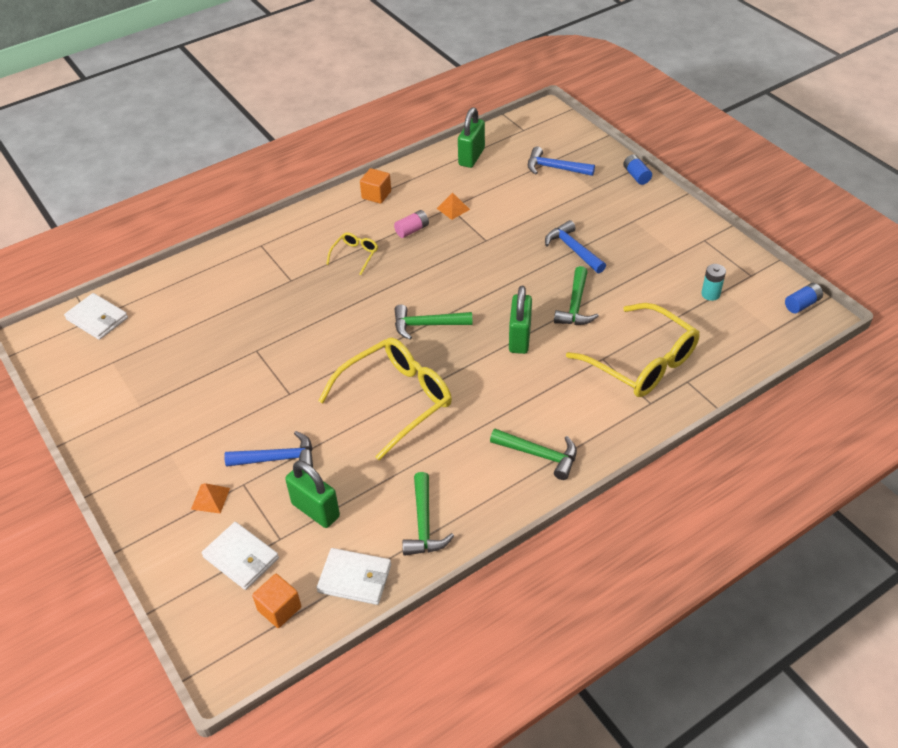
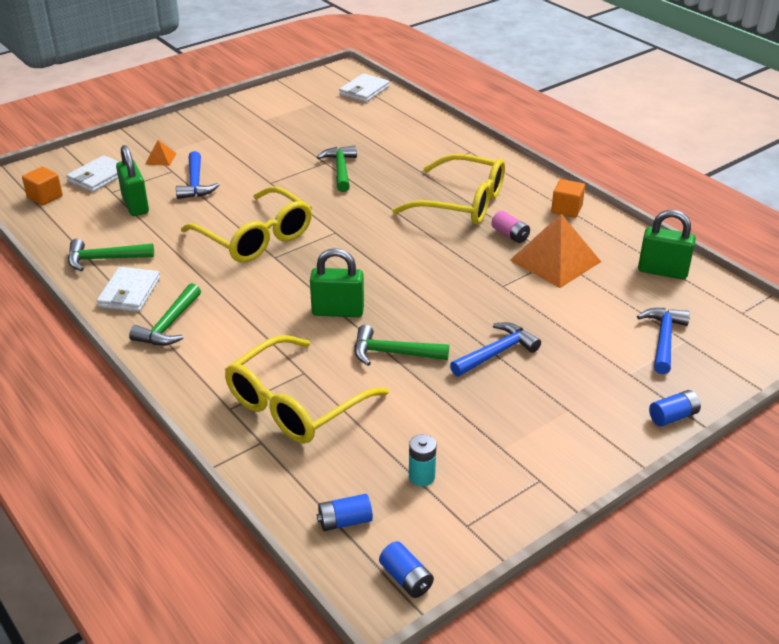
camera: 85 degrees right, 10 degrees down
(315, 510) = (135, 205): green padlock -> green padlock turned 60 degrees counterclockwise
(355, 255) = (462, 203): yellow glasses -> yellow glasses, size x2.20
(355, 578) = (60, 228): white wallet -> white wallet (129, 292)
(426, 325) = (358, 250): green hammer -> green hammer (340, 169)
(453, 209) = (555, 261): orange pyramid -> orange pyramid, size x2.23
(759, 333) = (345, 521): none -> blue battery

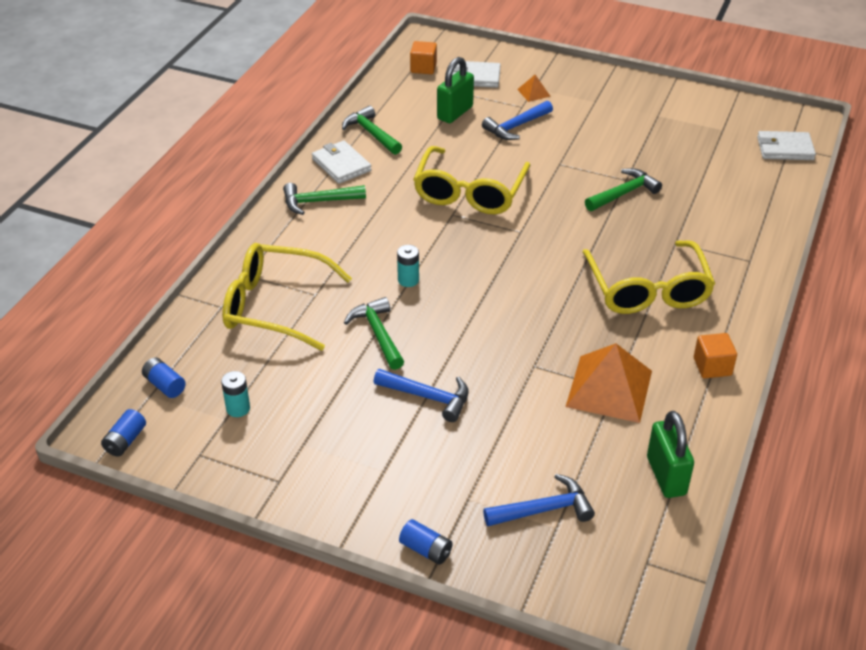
camera: 60 degrees right, 5 degrees up
(129, 292) = (341, 165): white wallet -> white wallet turned 75 degrees clockwise
(338, 311) = (408, 280): green padlock -> turquoise battery
(510, 235) = (624, 342): pink battery -> none

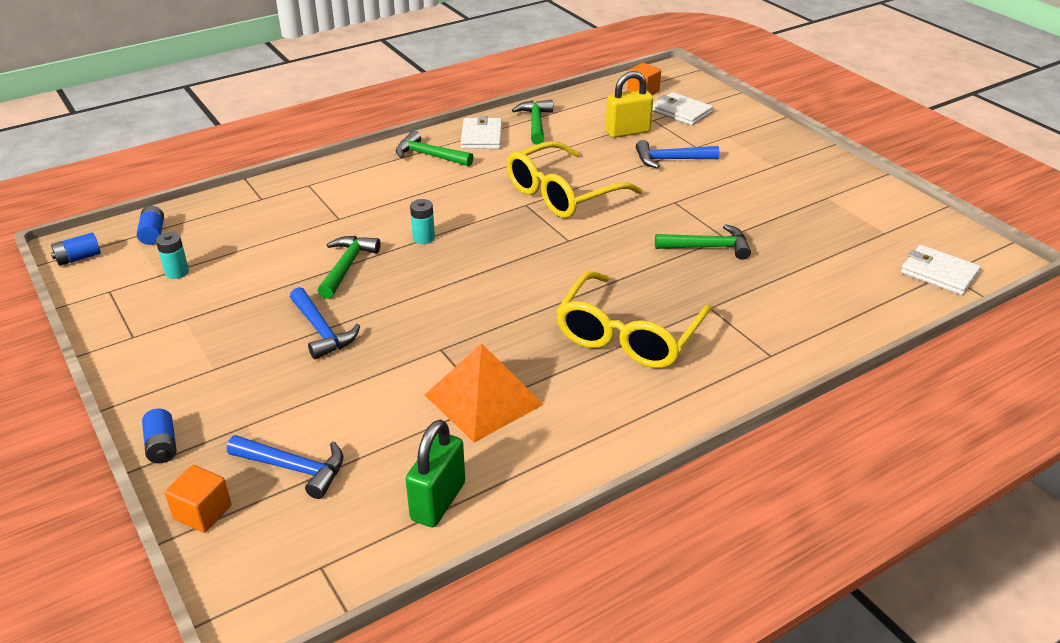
camera: 35 degrees right, 5 degrees down
(274, 306) = (298, 214): yellow glasses -> none
(455, 113) = (627, 132): green padlock -> yellow padlock
(533, 92) = (721, 140): orange pyramid -> none
(712, 366) = (609, 430): orange cube -> orange cube (202, 512)

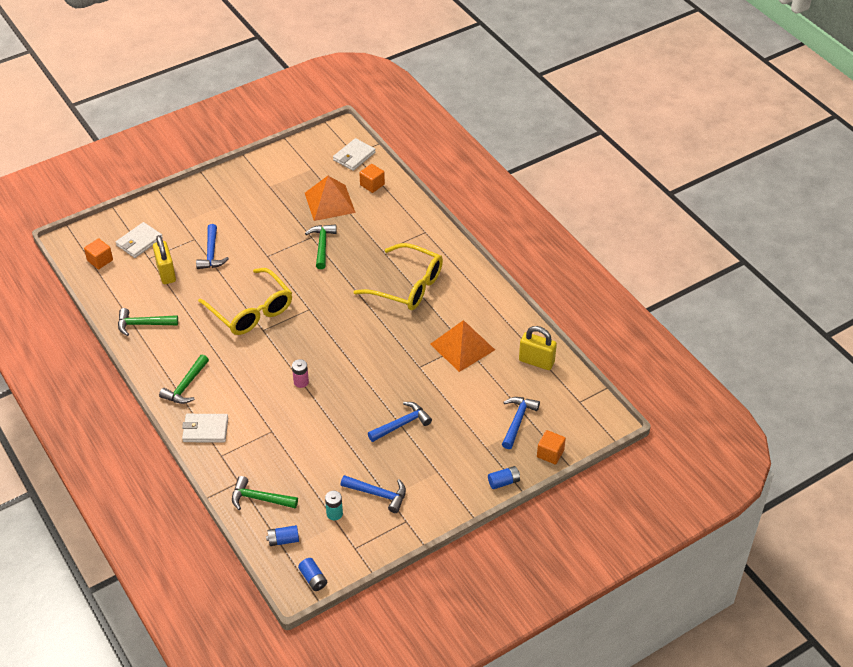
camera: 90 degrees left, 10 degrees up
(193, 310) = (378, 494): none -> blue hammer
(347, 266) = (332, 419): green hammer -> green hammer (259, 498)
(423, 238) = (301, 382): turquoise battery -> pink battery
(438, 501) = (536, 361): green padlock -> yellow padlock
(481, 137) = (160, 356): white wallet -> white wallet (205, 430)
(811, 251) = (329, 202): none -> orange pyramid
(873, 293) = (372, 185): none -> orange cube

